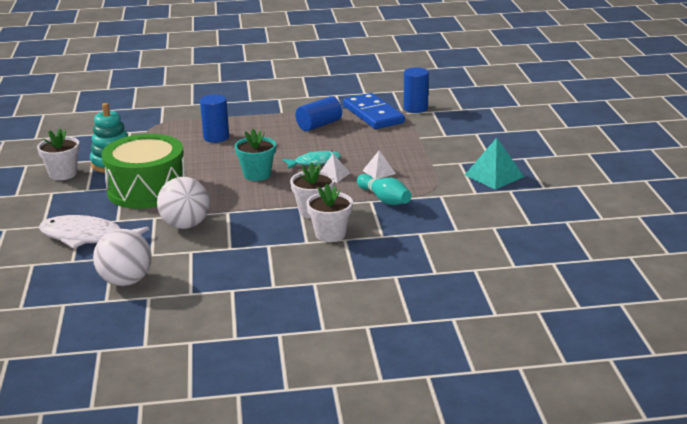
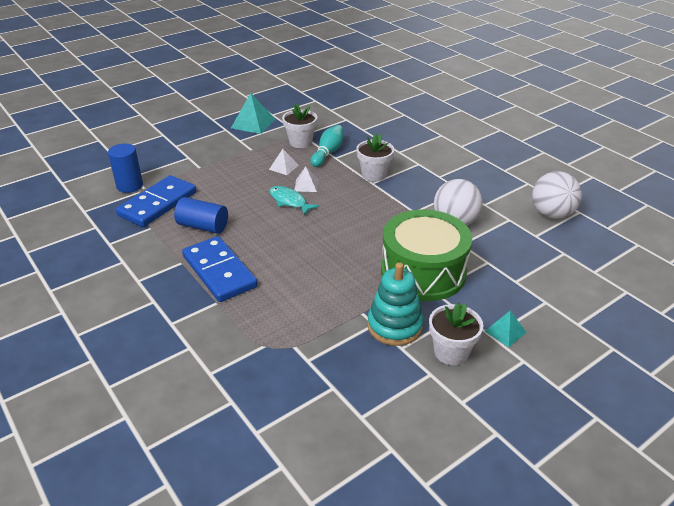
camera: 120 degrees left, 10 degrees up
(46, 198) = (505, 332): none -> turquoise pyramid
(87, 237) = (529, 264): white fish -> none
(216, 137) = (277, 281): blue cylinder -> none
(253, 122) = (219, 272): none -> blue domino
(257, 174) = (338, 222): turquoise flower pot -> none
(330, 234) = (399, 158): white flower pot -> white flower pot (300, 142)

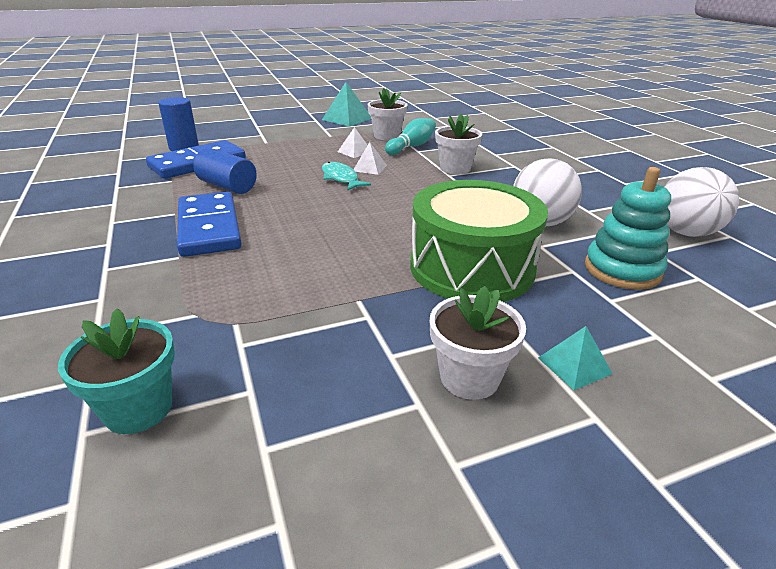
camera: 15 degrees right, 5 degrees down
(276, 412) = (138, 409): none -> turquoise flower pot
(394, 326) = (396, 324): turquoise stacking toy -> turquoise stacking toy (622, 270)

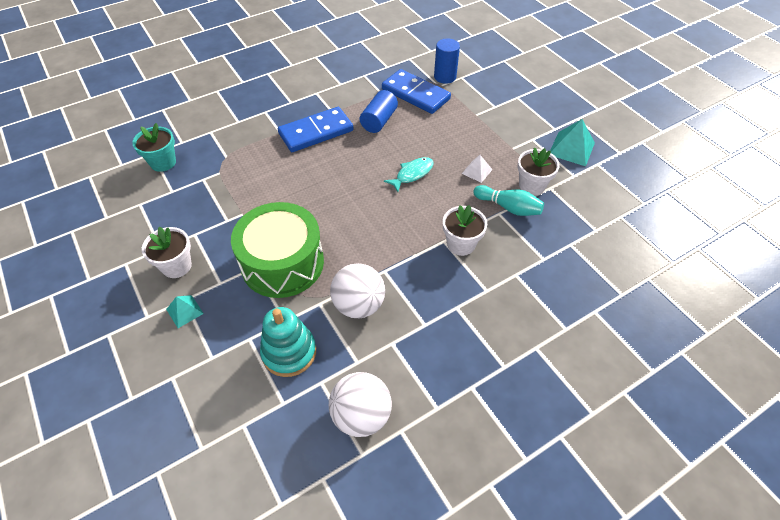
camera: 80 degrees right, 20 degrees up
(369, 168) = (441, 187): white pyramid -> none

